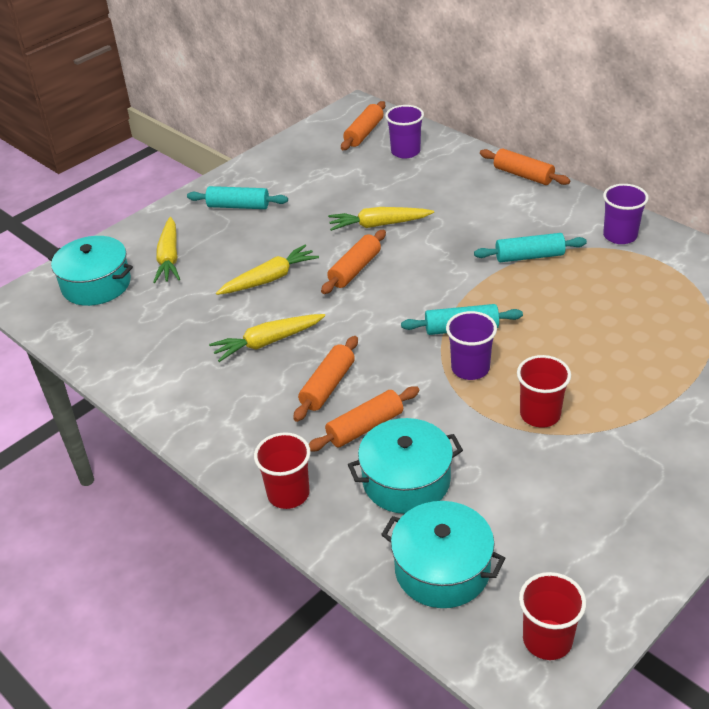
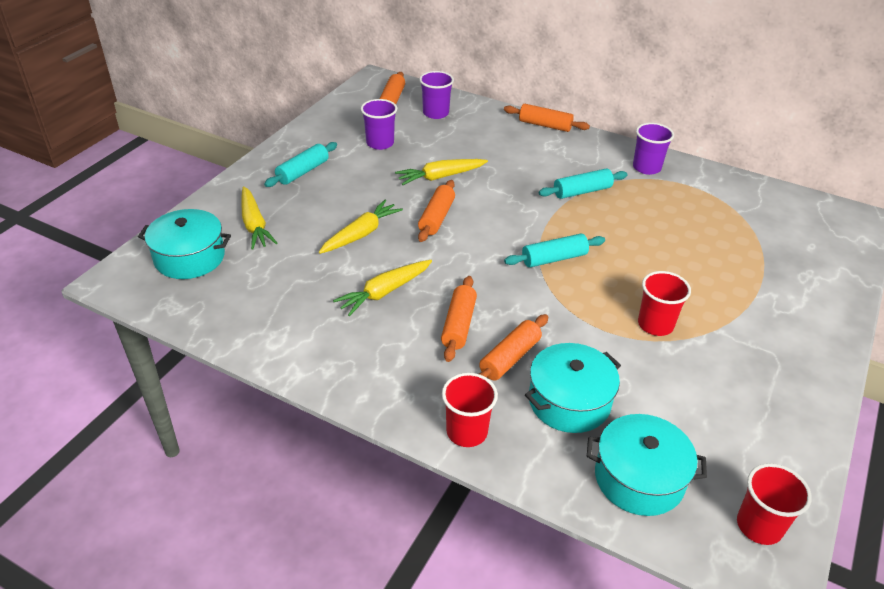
camera: 20 degrees left, 0 degrees up
(238, 206) = (303, 172): turquoise rolling pin -> turquoise rolling pin turned 45 degrees counterclockwise
(470, 368) = (578, 292): purple cup -> purple cup (380, 143)

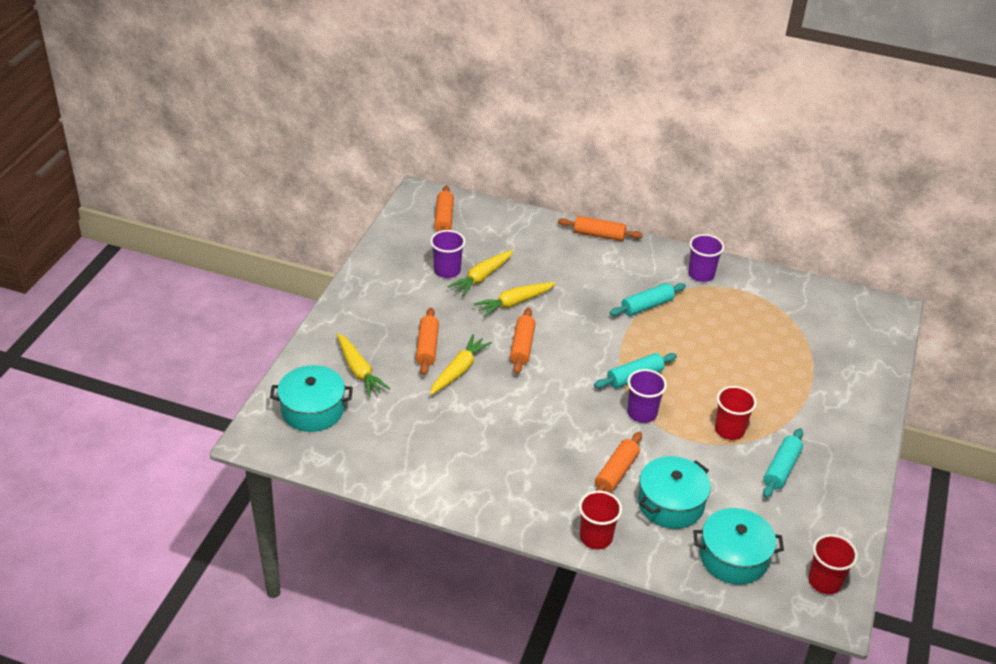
camera: 10 degrees left, 0 degrees up
(303, 172) = (384, 310): turquoise rolling pin -> turquoise rolling pin (781, 469)
(384, 292) = (496, 425): yellow carrot -> yellow carrot (482, 277)
(435, 113) = (491, 230): purple cup -> purple cup (642, 413)
(459, 325) = (567, 448): orange rolling pin -> orange rolling pin (427, 347)

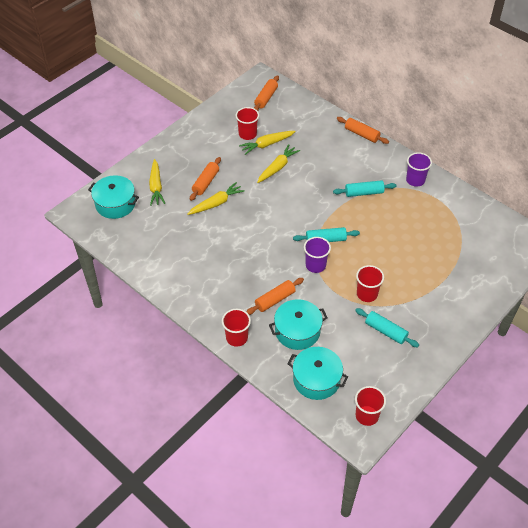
camera: 25 degrees right, 10 degrees up
(447, 270) = (247, 134): purple cup -> red cup
(514, 303) = (277, 167): yellow carrot -> yellow carrot turned 135 degrees clockwise
(522, 347) = (265, 198): orange rolling pin -> none
(781, 469) = (385, 331): turquoise rolling pin -> turquoise rolling pin turned 75 degrees clockwise

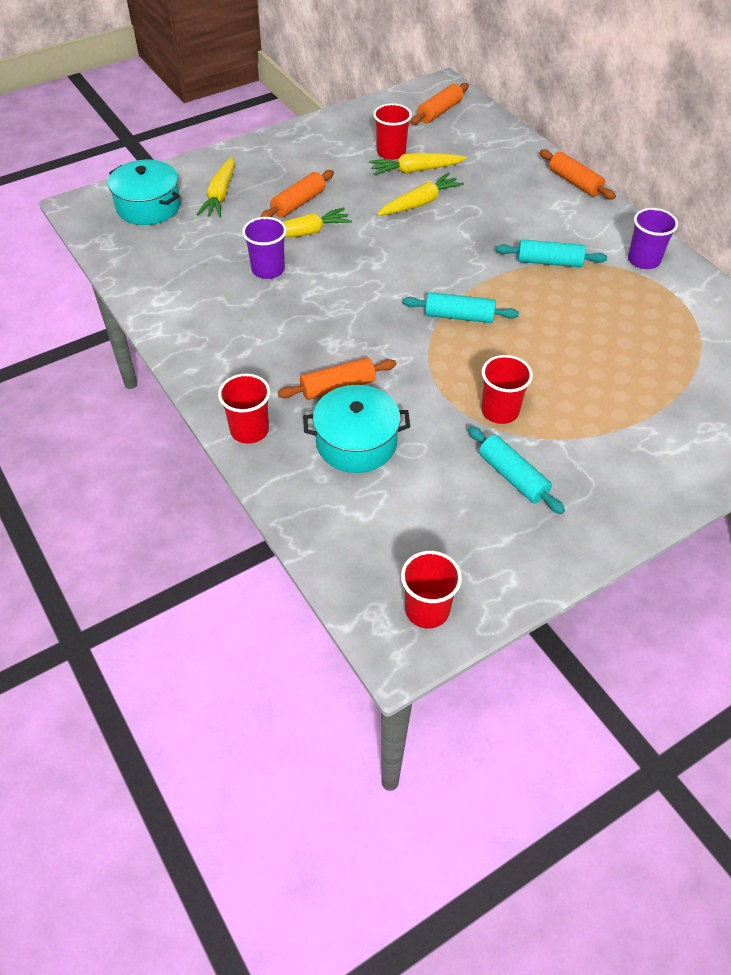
camera: 15 degrees right, 0 degrees up
(315, 265) = (427, 350): purple cup -> purple cup (268, 269)
(316, 379) = (358, 527): turquoise pot -> none

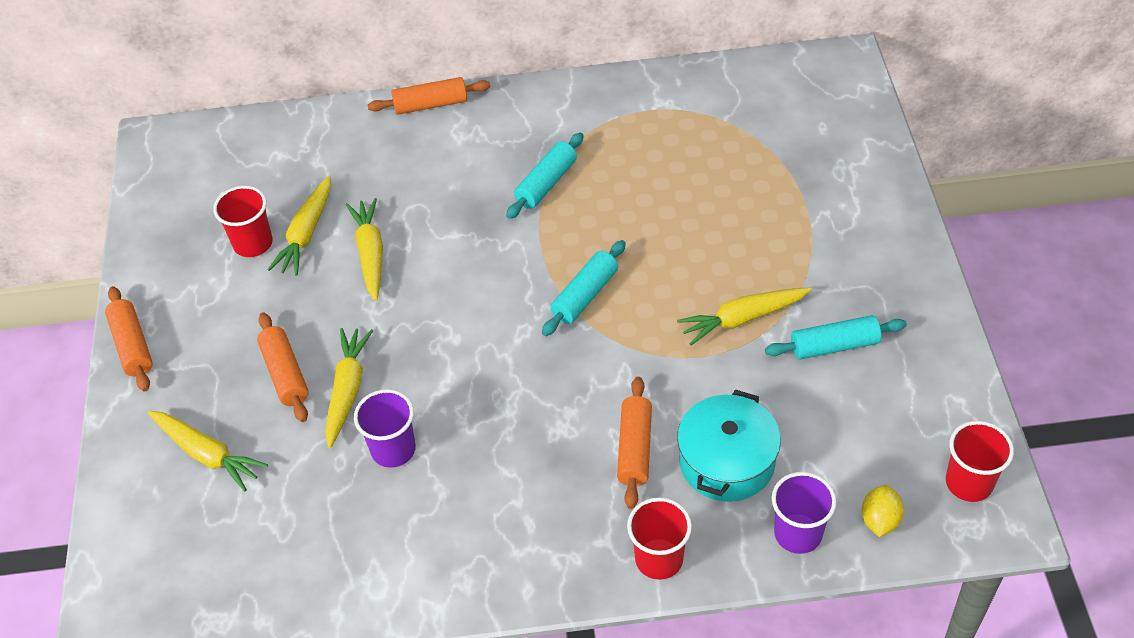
camera: 60 degrees left, 0 degrees up
(148, 206) = (171, 547): turquoise pot -> none
(354, 556) = (880, 520): none -> yellow lemon
(439, 112) = (208, 165): orange rolling pin -> orange rolling pin (132, 345)
(500, 411) = (742, 319): red cup -> yellow carrot
(643, 260) = (590, 108): purple cup -> purple cup (798, 533)

